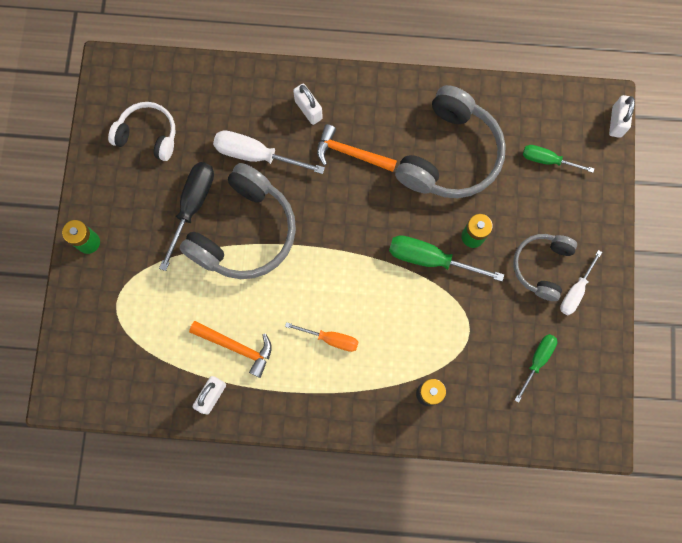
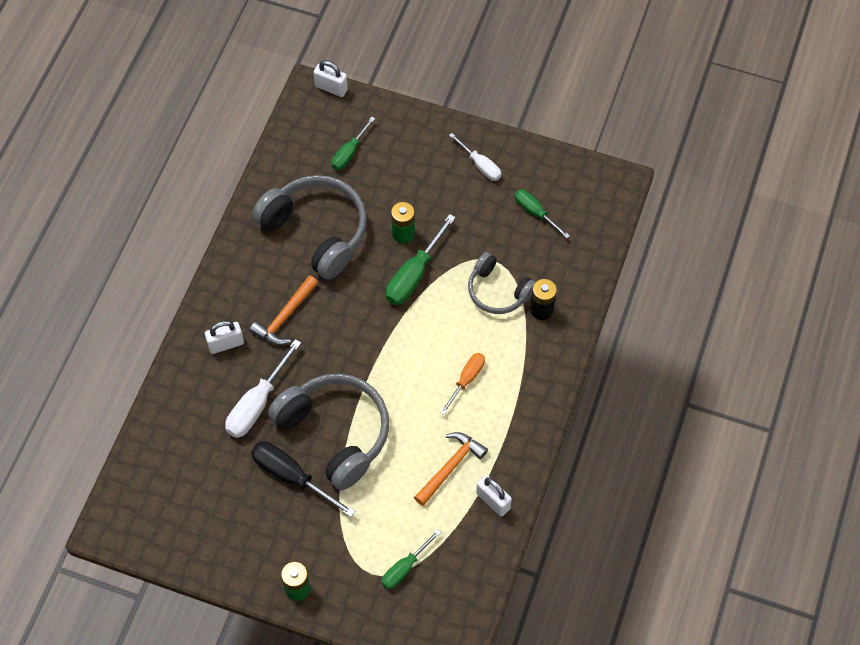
camera: 75 degrees left, 15 degrees down
(127, 331) = (404, 568): none -> green screwdriver
(148, 135) = (199, 504): white headphones -> none
(541, 266) = (449, 185): grey headphones -> grey headphones (498, 291)

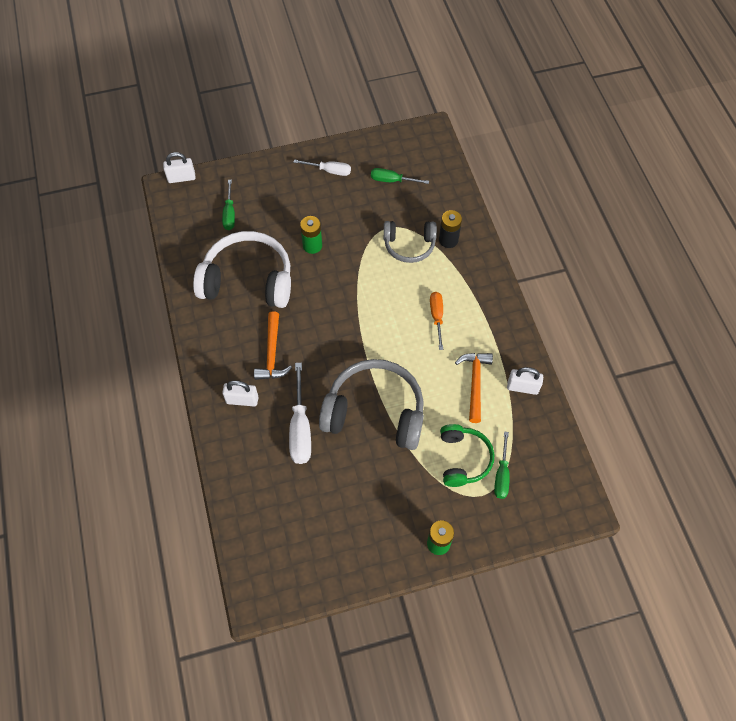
camera: 35 degrees left, 0 degrees up
(226, 344) = (242, 400): white padlock -> white padlock turned 60 degrees clockwise
(291, 476) = (368, 464): black screwdriver -> none
(317, 231) = (248, 280): grey headphones -> white headphones
(381, 530) = (463, 459): none -> green headphones
(414, 275) = (342, 268): green screwdriver -> none

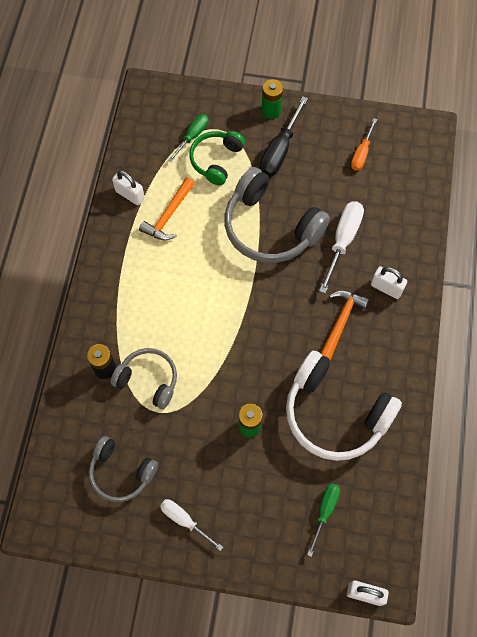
camera: 155 degrees left, 5 degrees up
(392, 180) = (121, 472): green screwdriver -> grey headphones
(406, 498) = (279, 151): none -> black screwdriver
(436, 317) = (166, 290): orange screwdriver -> orange screwdriver (361, 153)

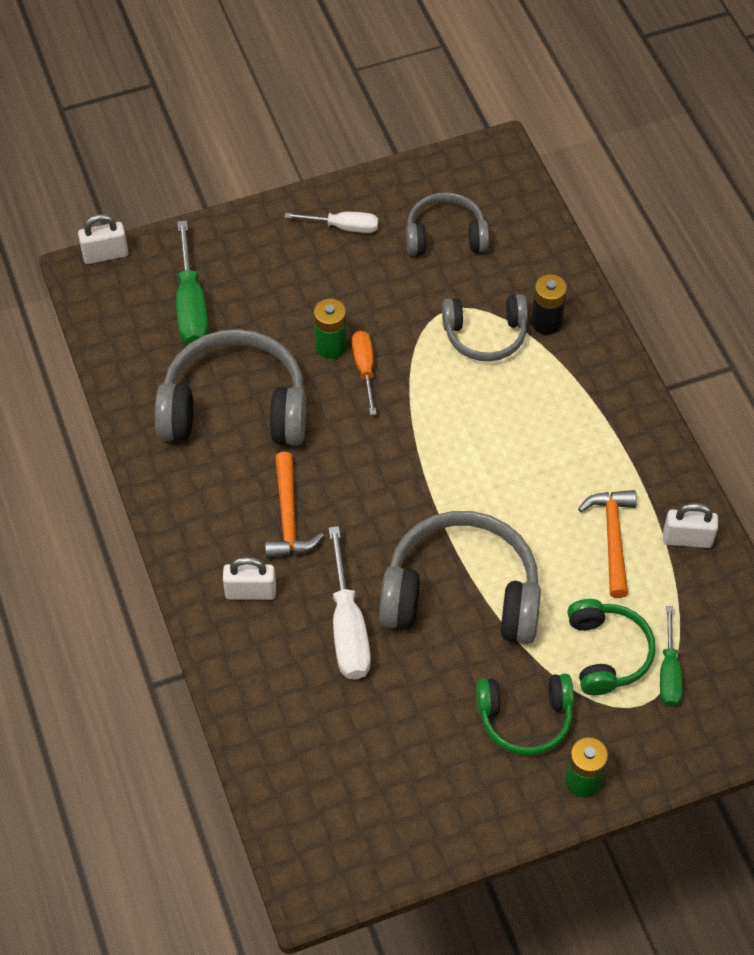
camera: 150 degrees right, 10 degrees down
(279, 151) = (525, 719): black screwdriver -> green headphones
(325, 511) = (191, 306): green screwdriver -> green screwdriver, size x1.58
(335, 414) = (235, 407): white headphones -> grey headphones
(361, 153) = (397, 781): orange screwdriver -> orange screwdriver (364, 369)

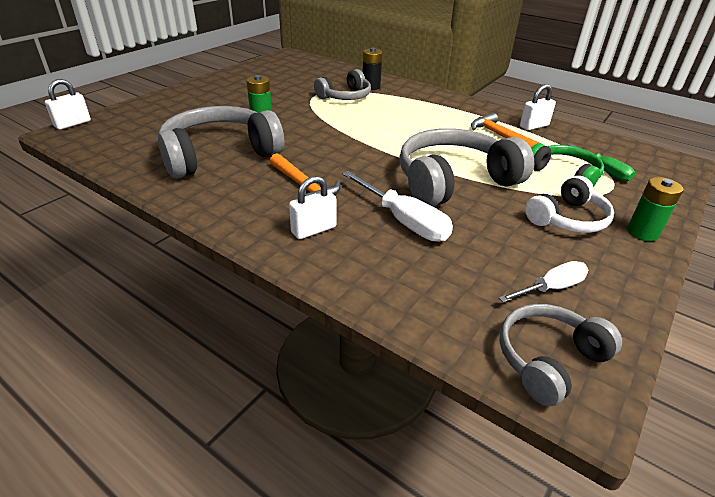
camera: 35 degrees left, 20 degrees down
(191, 306) = (153, 127): green screwdriver -> none
(343, 227) = (229, 85): white screwdriver -> white screwdriver (551, 288)
(364, 369) = (291, 121): orange screwdriver -> none
(445, 235) = (288, 76): grey headphones -> grey headphones (548, 359)
(525, 719) = (568, 219): green headphones -> white headphones

